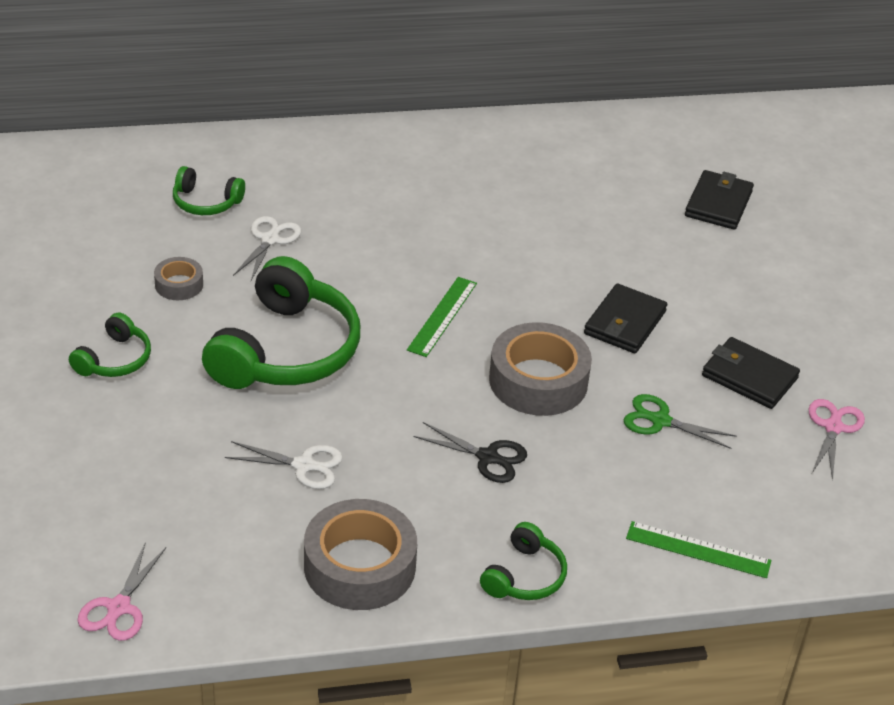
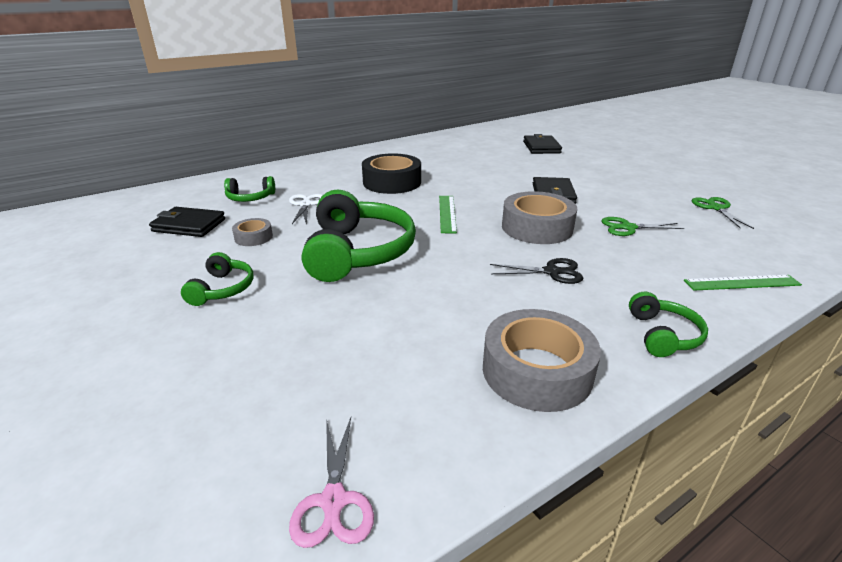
camera: 20 degrees left, 10 degrees down
(303, 465) = (426, 314): white scissors -> none
(413, 225) = (392, 182): none -> black tape
(749, 377) = (645, 199): black wallet -> black wallet (189, 225)
(833, 427) = (716, 208): pink scissors -> green scissors

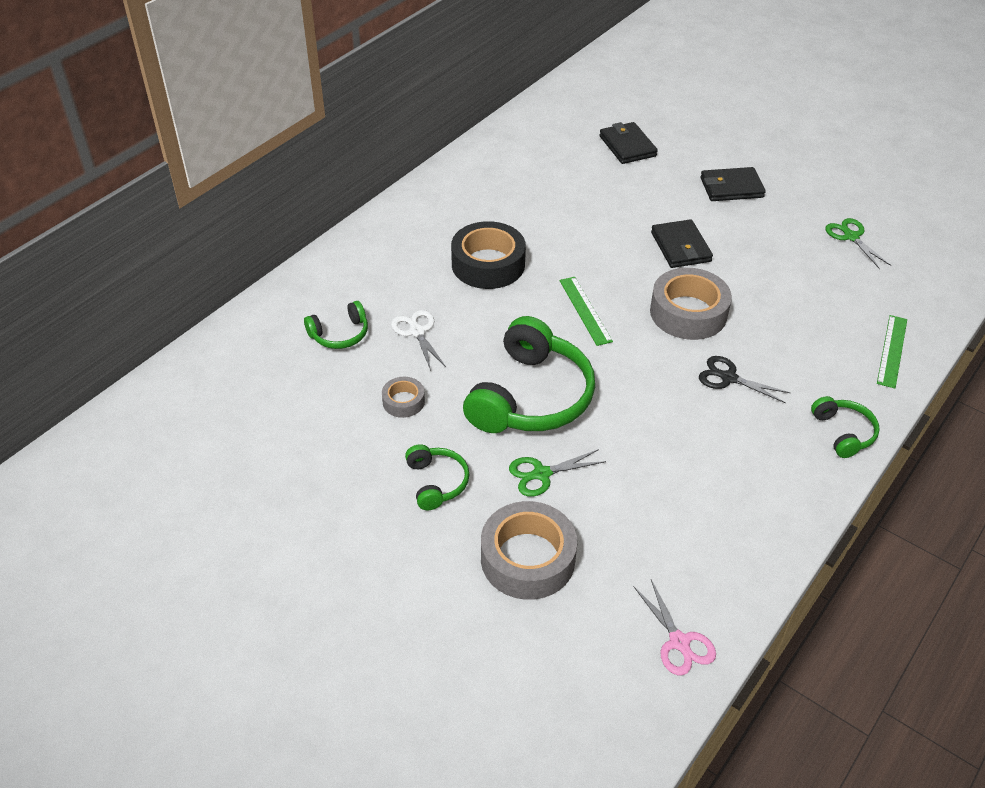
camera: 20 degrees left, 15 degrees up
(189, 225) = (312, 400): black wallet -> black wallet (731, 187)
(357, 252) = (530, 397): green headphones -> green headphones turned 45 degrees clockwise
(537, 371) = (762, 497): grey tape -> grey tape (527, 558)
(551, 272) = (728, 378): black scissors -> black scissors turned 135 degrees counterclockwise
(628, 228) = (776, 291): green scissors -> green scissors (542, 474)
(742, 283) = (892, 351): green ruler -> green ruler turned 45 degrees counterclockwise

